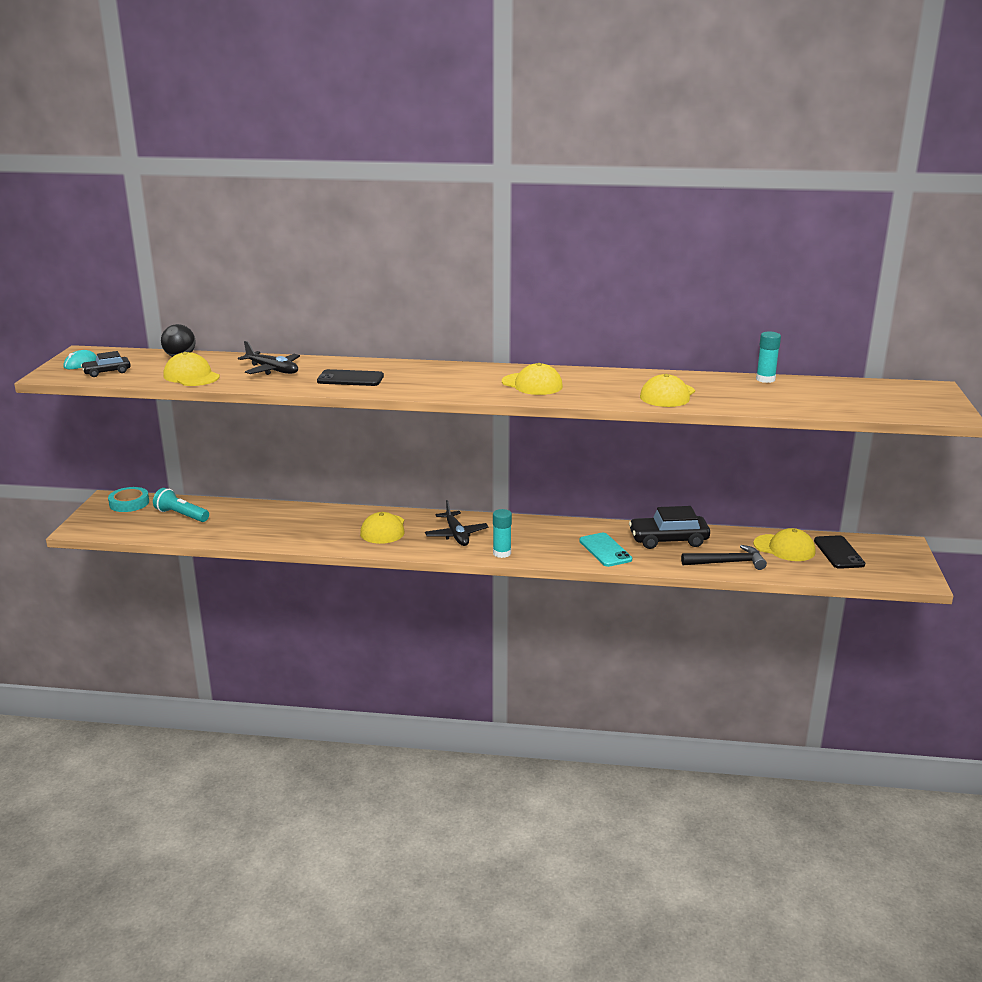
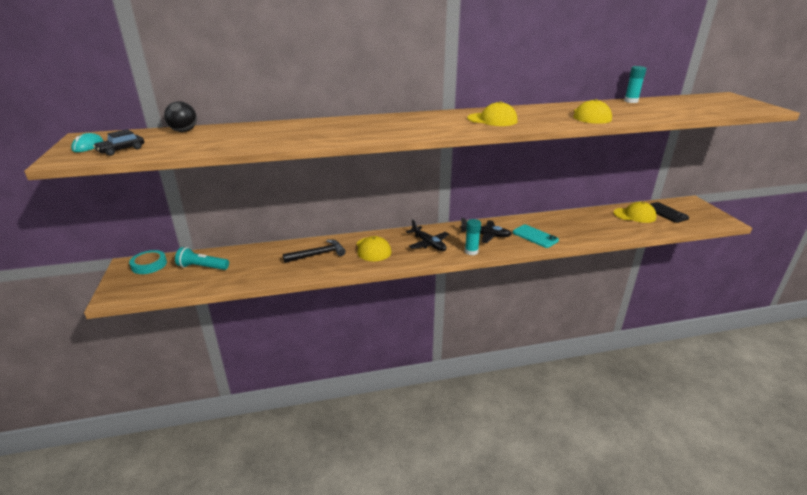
camera: 20 degrees left, 5 degrees up
(191, 376) = (209, 144): yellow cap -> none
(272, 370) = (278, 132): black plane -> black plane (485, 235)
(350, 379) = (351, 131): black phone -> none
(668, 540) = (565, 222): black car -> none
(727, 562) = (614, 231): black hammer -> black hammer (318, 254)

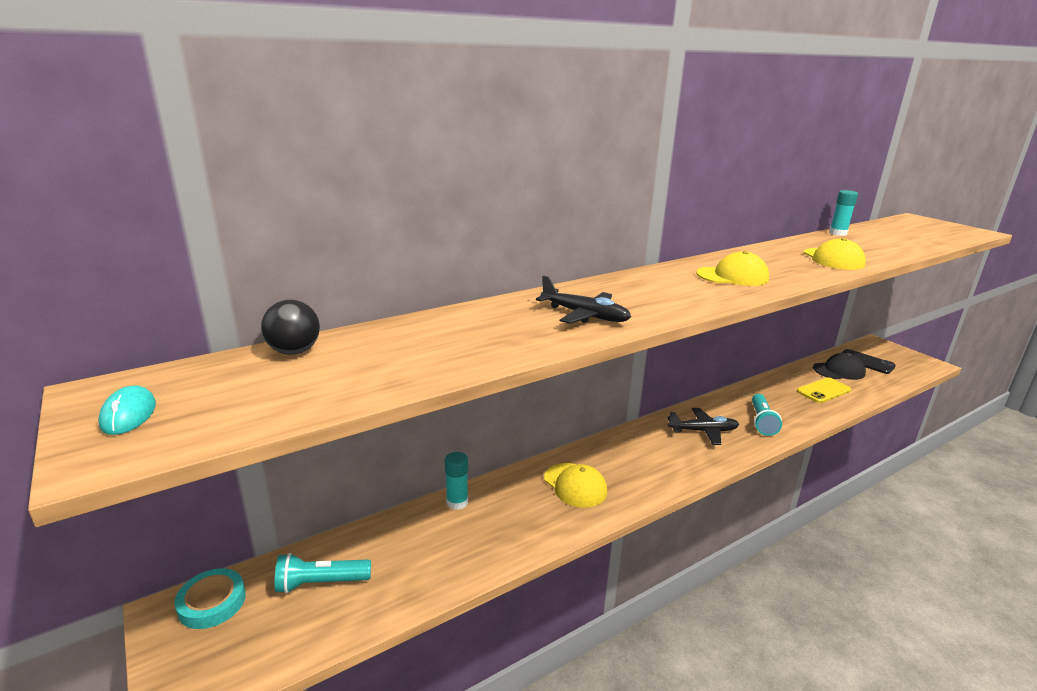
camera: 20 degrees left, 5 degrees down
(121, 150) = (215, 414): black car -> none
(318, 254) = (501, 512): black hammer -> none
(428, 244) = (643, 460): black plane -> black plane (584, 315)
(471, 251) = (707, 461): turquoise glue stick -> turquoise glue stick (457, 502)
(535, 236) = (761, 422): turquoise phone -> turquoise flashlight
(606, 225) = (823, 391): none -> yellow phone
(634, 215) = (839, 371): yellow cap -> black cap

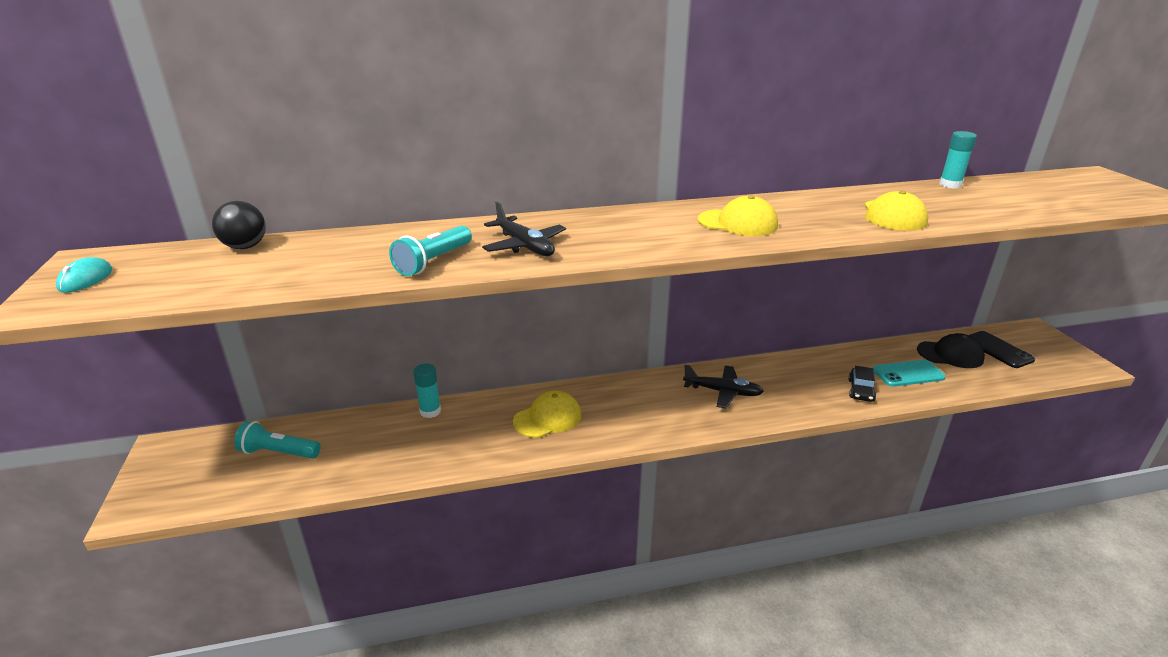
camera: 20 degrees right, 5 degrees up
(212, 602) = (195, 448): turquoise tape -> none
(575, 485) = (547, 418): yellow cap -> yellow cap turned 105 degrees counterclockwise
(761, 422) = (799, 394): turquoise flashlight -> turquoise flashlight (433, 262)
(802, 410) = (860, 390): none -> black car
(823, 391) = (908, 374): yellow phone -> turquoise phone

